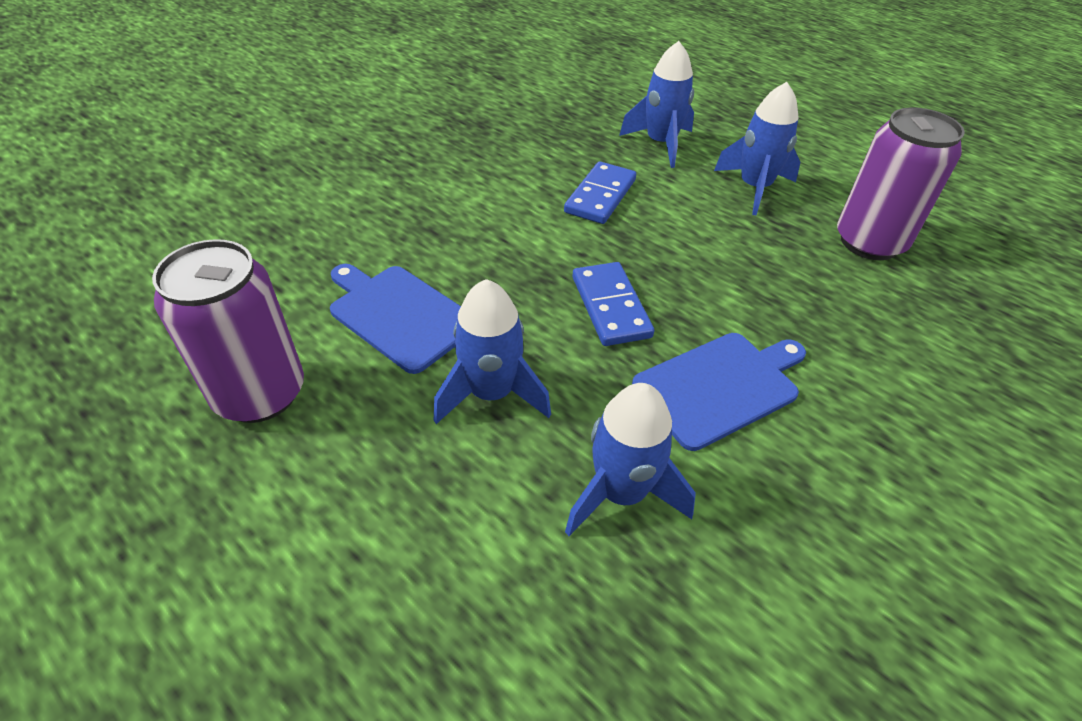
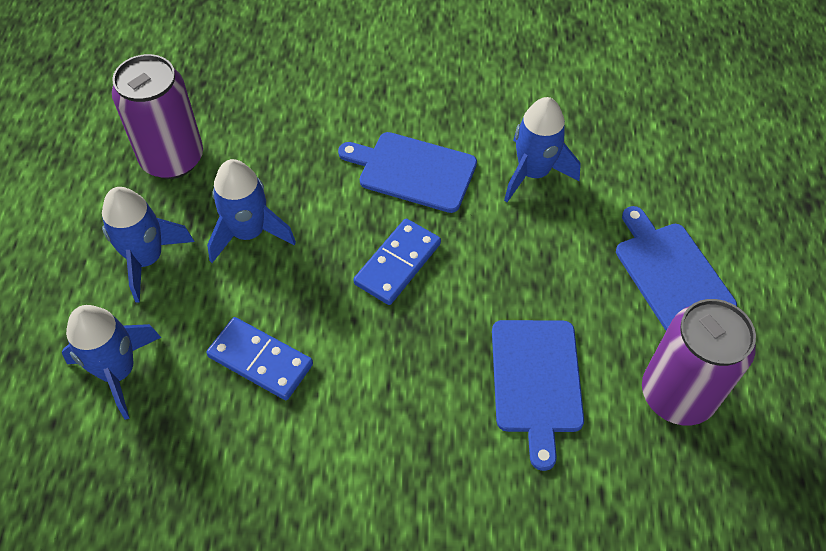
camera: 130 degrees left, 10 degrees up
(355, 508) = (670, 273): none -> blue cutting board
(491, 393) = (538, 273): blue rocket -> blue rocket (249, 233)
(600, 196) = (260, 360): blue domino -> blue domino turned 45 degrees clockwise

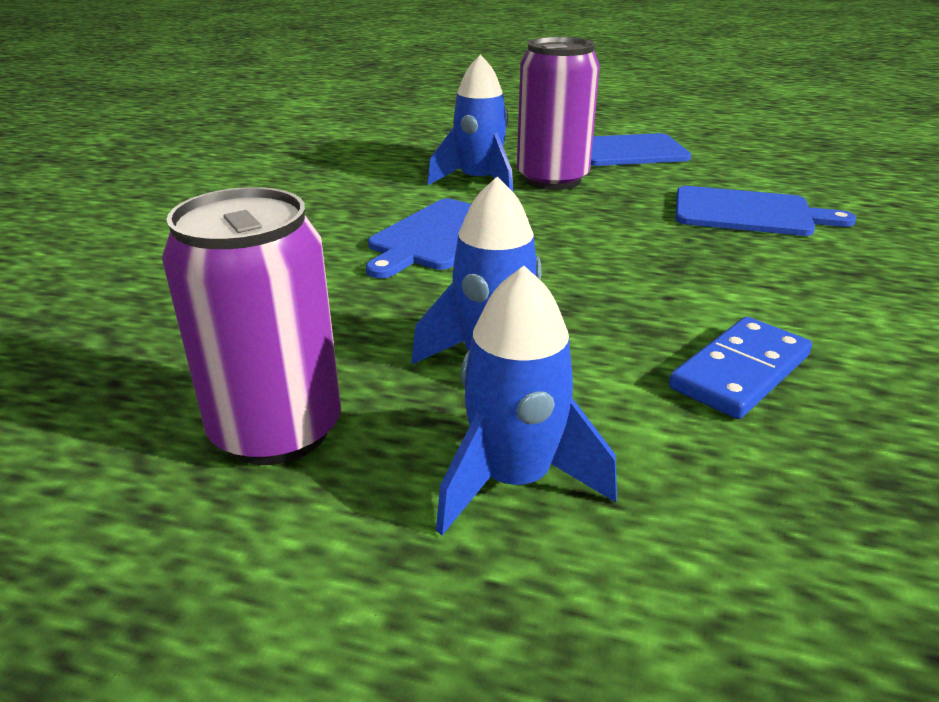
camera: 75 degrees left, 25 degrees down
(118, 371) = (783, 536): blue rocket -> none
(398, 264) = (583, 260): blue domino -> none
(677, 394) = (754, 166): purple can -> purple can (552, 179)

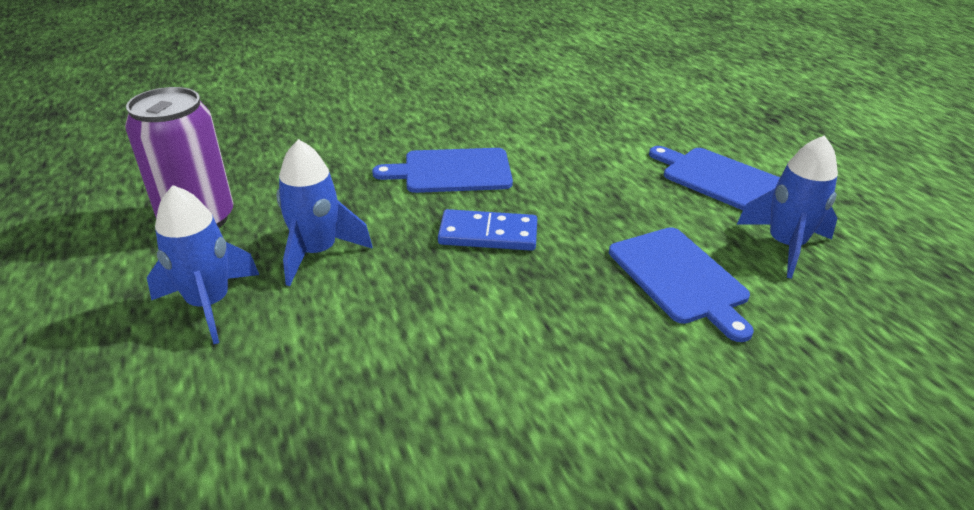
camera: 50 degrees right, 5 degrees up
(479, 182) = (557, 149): blue rocket -> blue rocket (785, 245)
(552, 179) = (608, 172): purple can -> none
(740, 372) = (396, 349): blue domino -> blue domino (488, 234)

